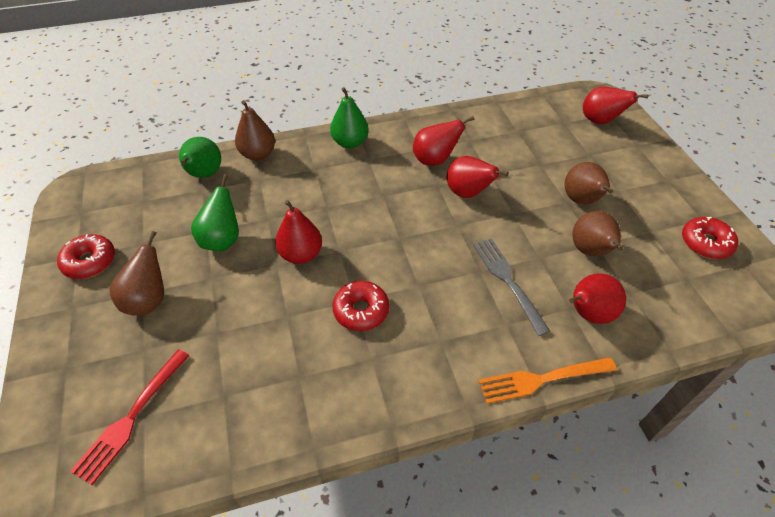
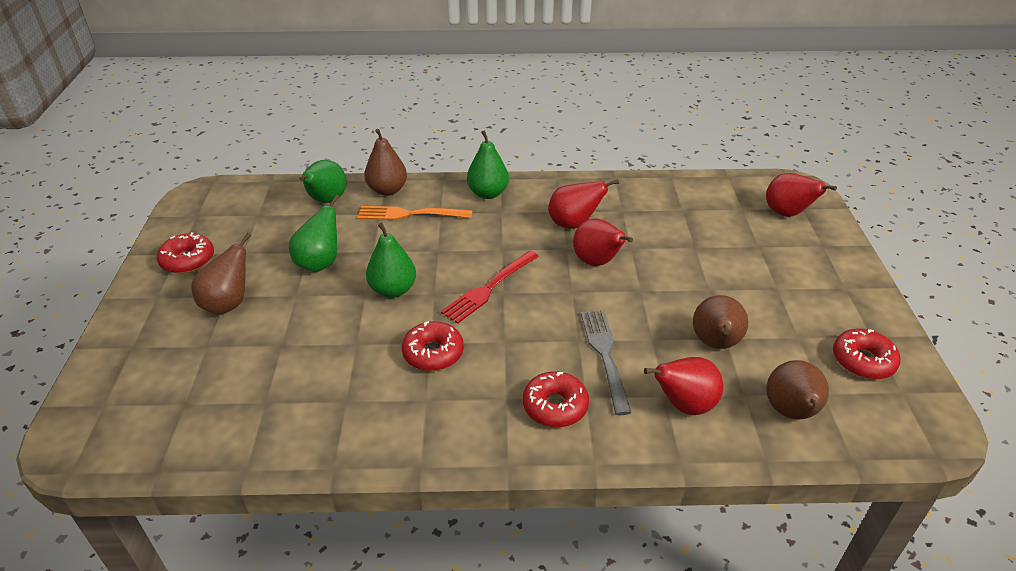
camera: 15 degrees right, 10 degrees down
(131, 417) = (173, 402): red fork -> red fork (489, 288)
(301, 254) = (393, 290): red pear -> green pear
(485, 339) = (555, 406): none -> red donut
(542, 379) = (602, 457): orange fork -> orange fork (410, 214)
(581, 201) = (727, 291): brown pear -> brown pear (791, 412)

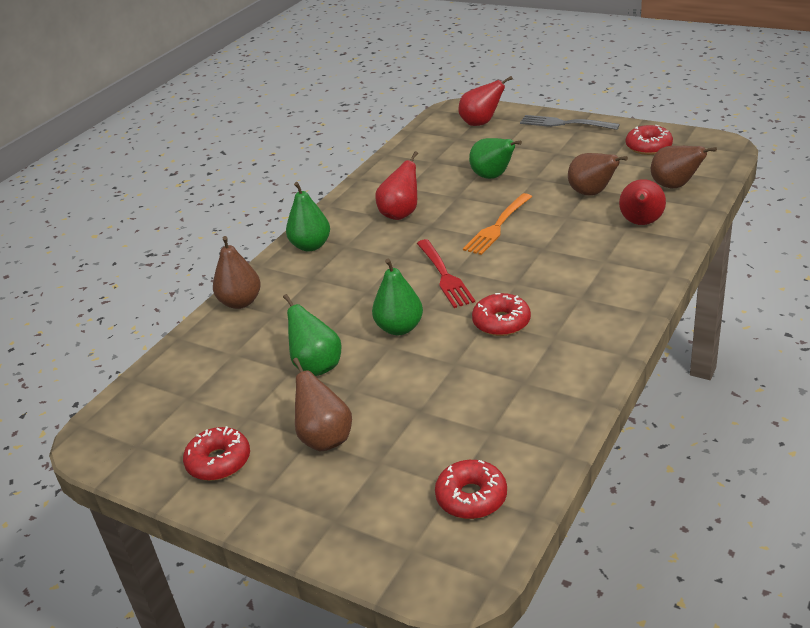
camera: 55 degrees left, 5 degrees down
(326, 200) = (214, 345): green pear -> green pear (493, 177)
(410, 214) = (295, 296): orange fork -> orange fork (497, 226)
(555, 406) = (604, 277): red donut -> red donut (471, 497)
(597, 262) = (460, 216): red pear -> none
(605, 355) = (568, 241): grey fork -> grey fork (565, 123)

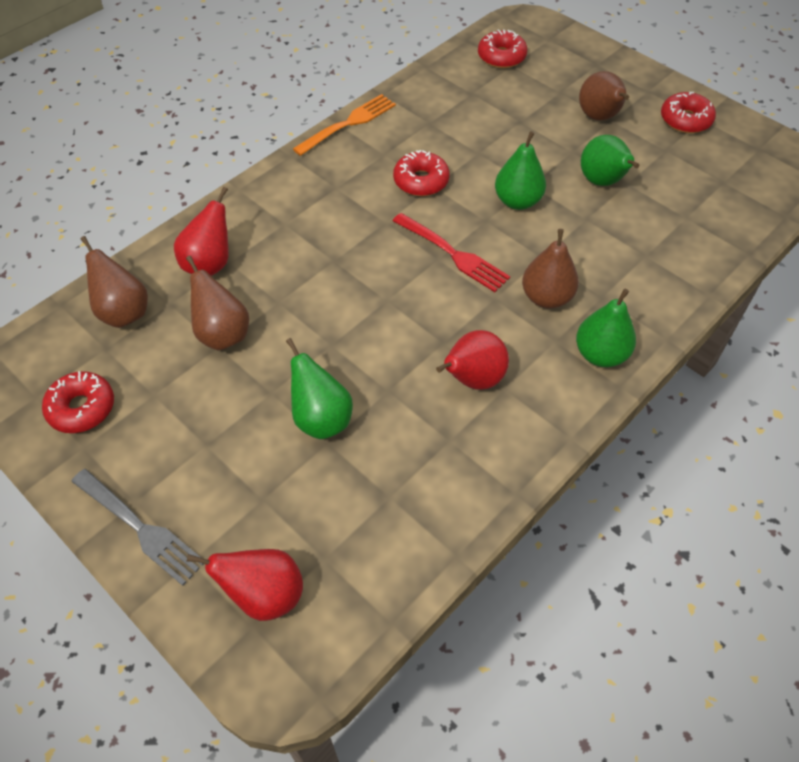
camera: 170 degrees left, 20 degrees up
(240, 302) = (686, 284): brown pear -> brown pear (546, 297)
(444, 275) = (453, 254): red fork -> red fork turned 135 degrees clockwise
(497, 226) = (363, 312): orange fork -> orange fork (348, 124)

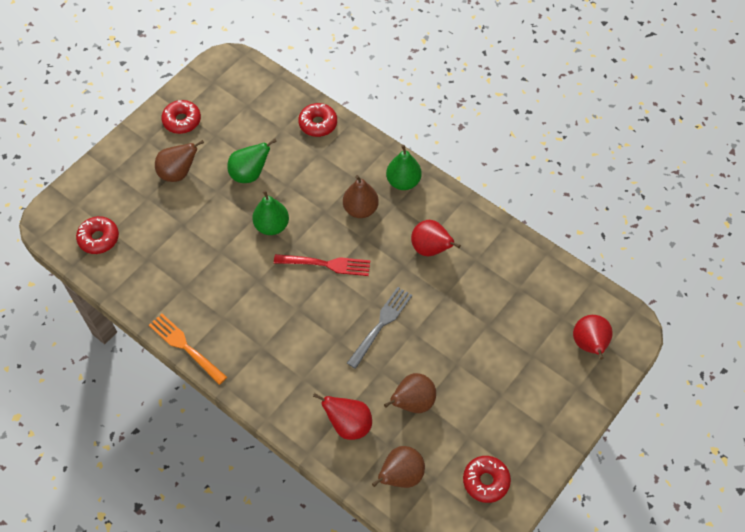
camera: 95 degrees left, 5 degrees up
(140, 528) = (563, 421): grey fork -> grey fork (381, 324)
(321, 418) = (472, 331): green pear -> none
(421, 181) = (253, 289): red donut -> red donut (318, 124)
(453, 254) = (326, 264): red fork -> red fork turned 60 degrees clockwise

